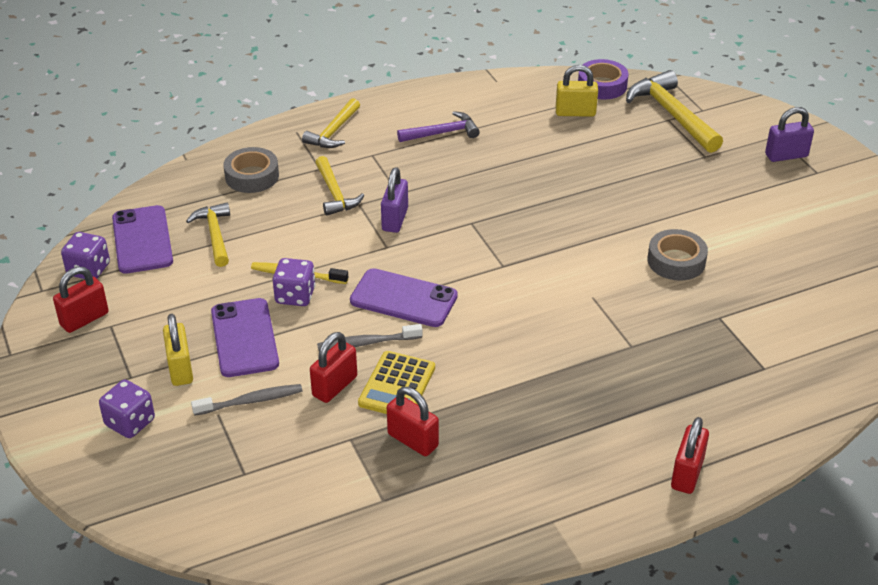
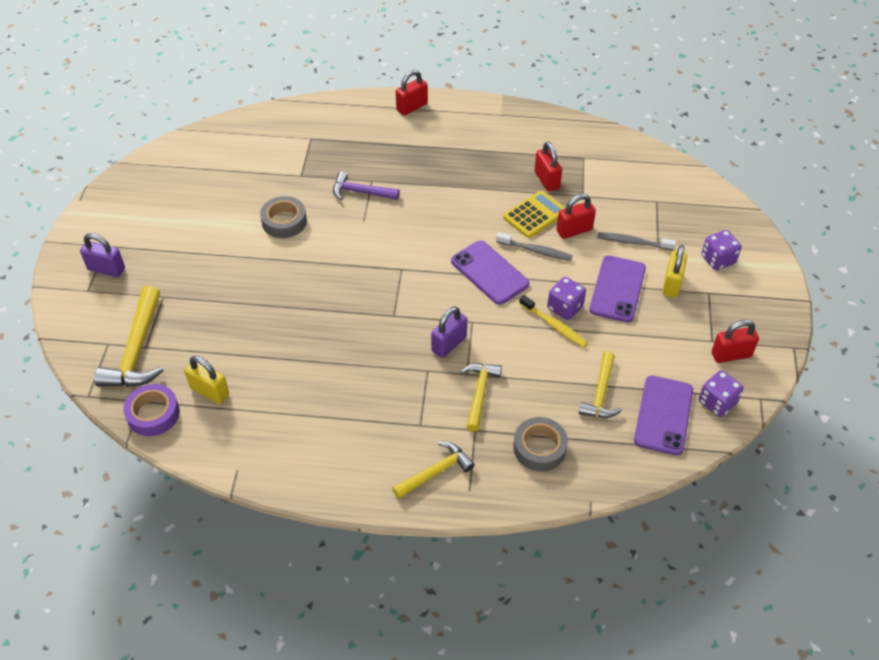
camera: 150 degrees left, 10 degrees up
(442, 133) = (341, 422): purple hammer -> purple hammer (360, 192)

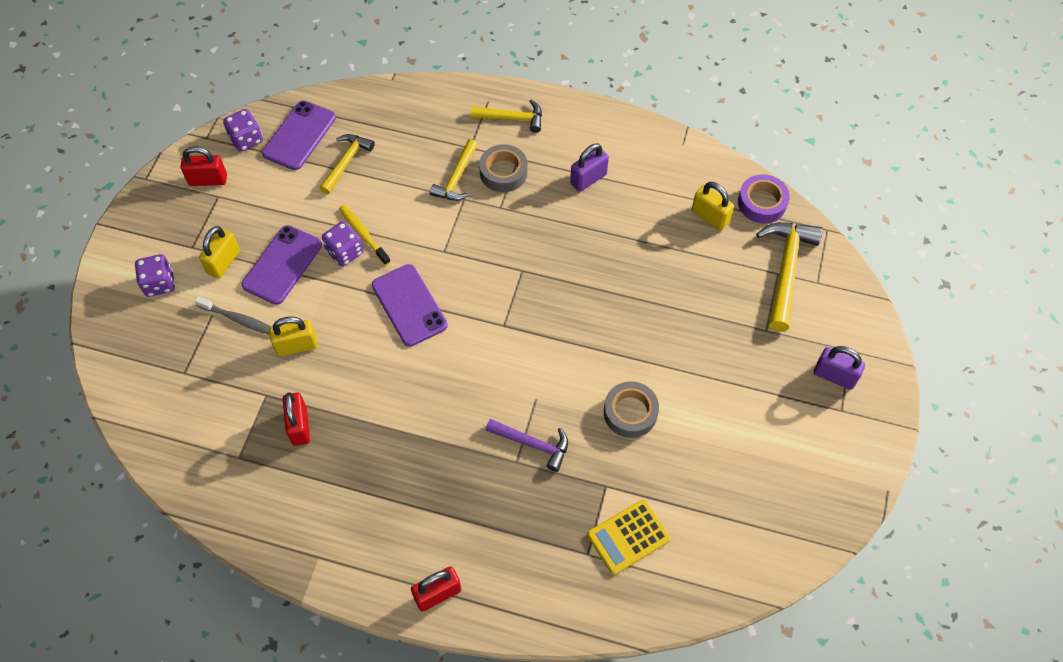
camera: 170 degrees left, 10 degrees up
(435, 471) = (512, 118): yellow hammer -> yellow hammer turned 150 degrees counterclockwise
(449, 344) = (473, 230): purple padlock -> purple padlock (588, 179)
(534, 215) = (333, 375): yellow calculator -> yellow calculator (628, 537)
(535, 250) = (350, 325): grey toothbrush -> none
(539, 448) = (418, 124): grey tape -> grey tape (503, 172)
(574, 230) = (296, 346): red padlock -> yellow padlock

